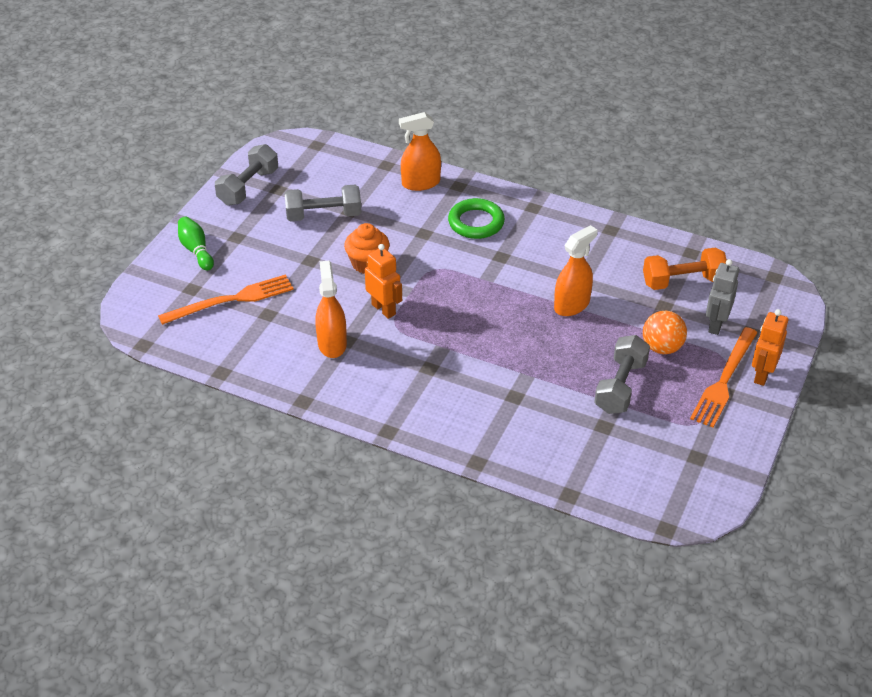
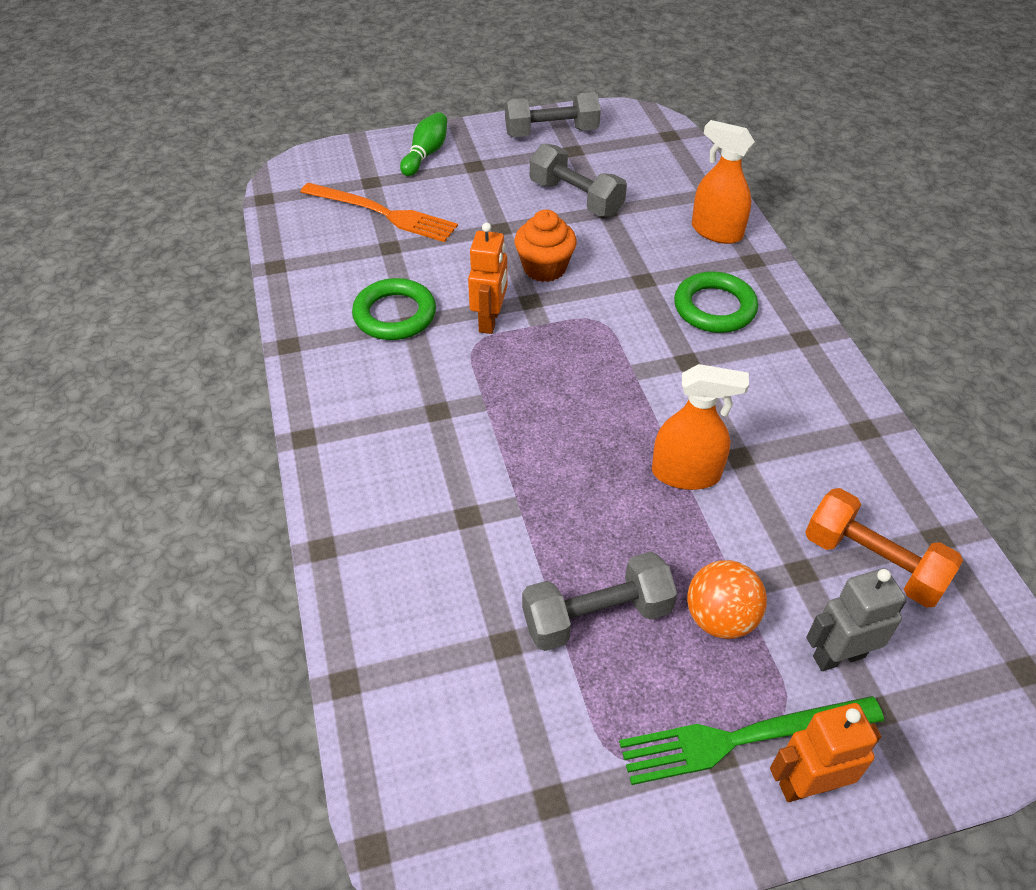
camera: 50 degrees right, 5 degrees up
(332, 344) = (395, 315): orange spray bottle -> green ring
(724, 380) = (742, 738): orange fork -> green fork

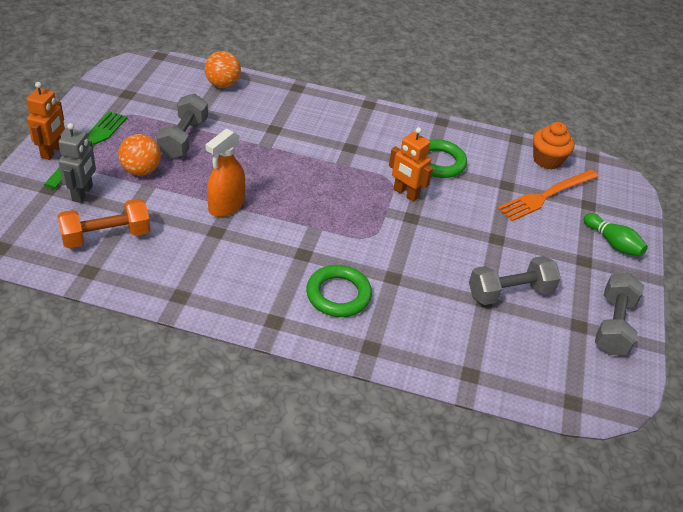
camera: 115 degrees right, 5 degrees down
(396, 661) = (223, 84): none -> orange ball
(544, 268) = (439, 238): orange cupcake -> orange cupcake (547, 160)
(716, 231) = (418, 347): orange spray bottle -> none

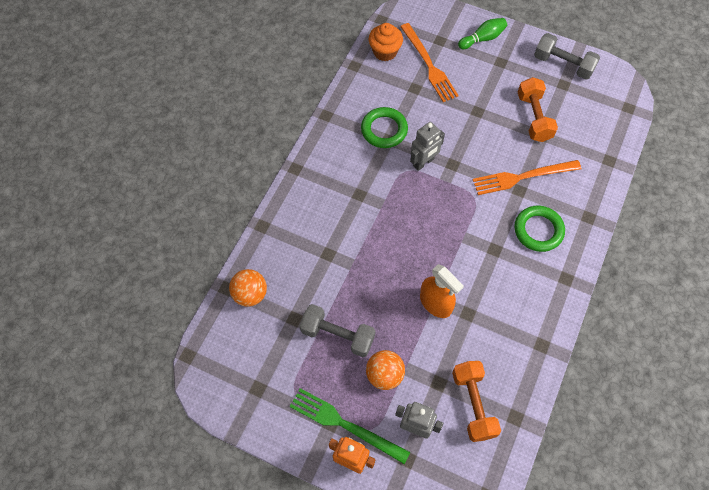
camera: 75 degrees left, 20 degrees up
(405, 194) = (423, 163): orange robot -> grey robot
(413, 280) = (522, 177): none -> orange fork
(510, 292) = (534, 117): grey dumbbell -> orange dumbbell

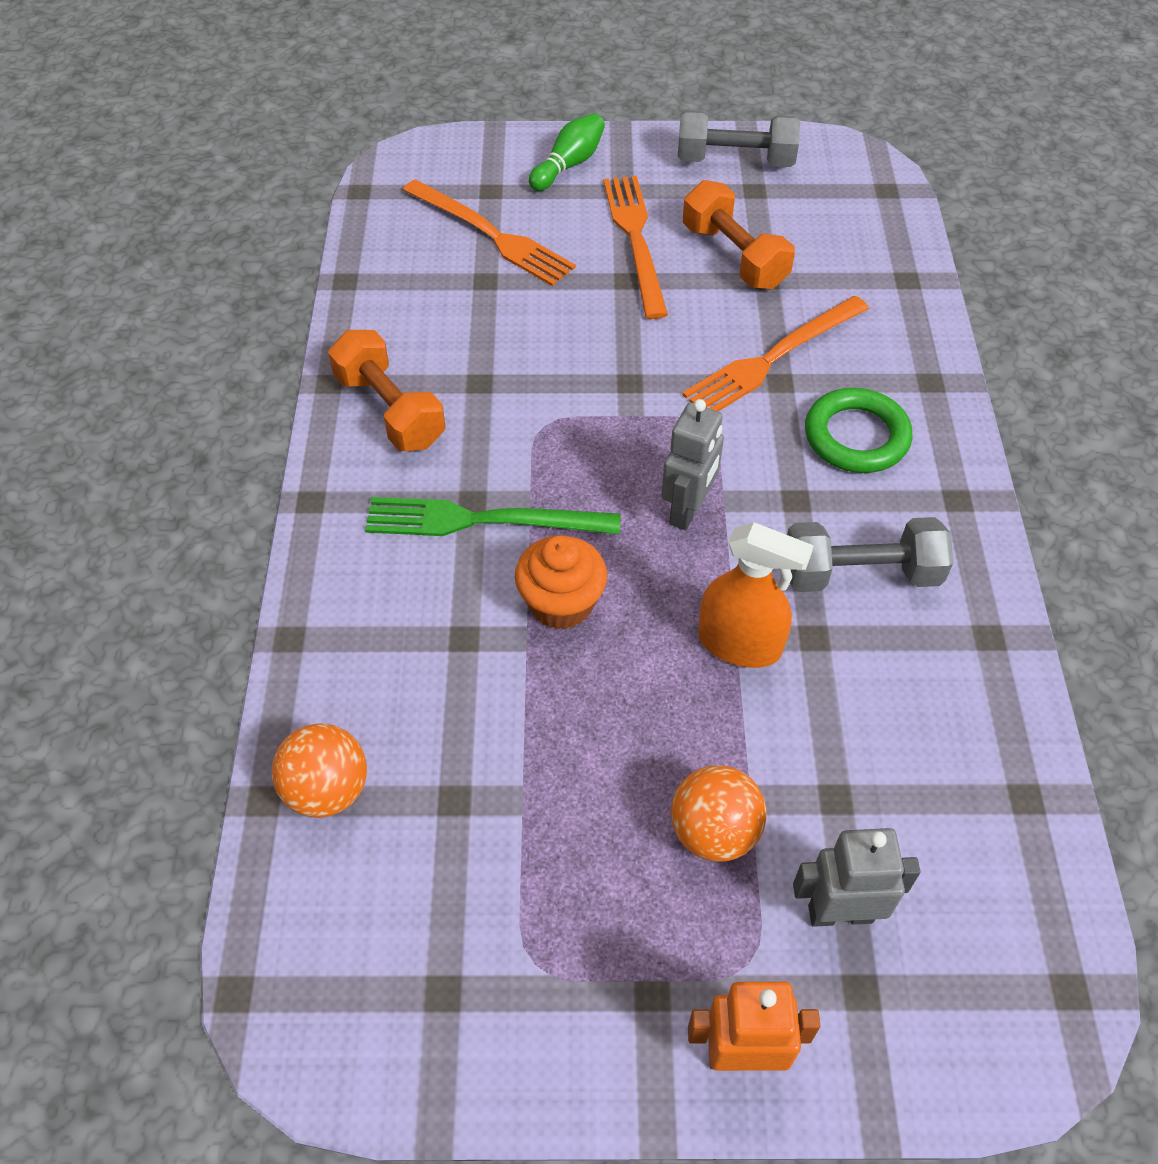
camera: 25 degrees left, 10 degrees down
(337, 335) = (569, 793): grey dumbbell -> grey dumbbell (860, 574)
(345, 424) = (685, 980): green fork -> green fork (482, 520)
(384, 130) = (462, 369): green ring -> none
(385, 52) = (394, 239): orange cupcake -> orange cupcake (561, 603)
(423, 163) = (572, 399): grey robot -> grey robot (688, 510)
(473, 404) = (929, 809): orange dumbbell -> orange dumbbell (390, 410)
(493, 91) = (635, 240): none -> orange fork

